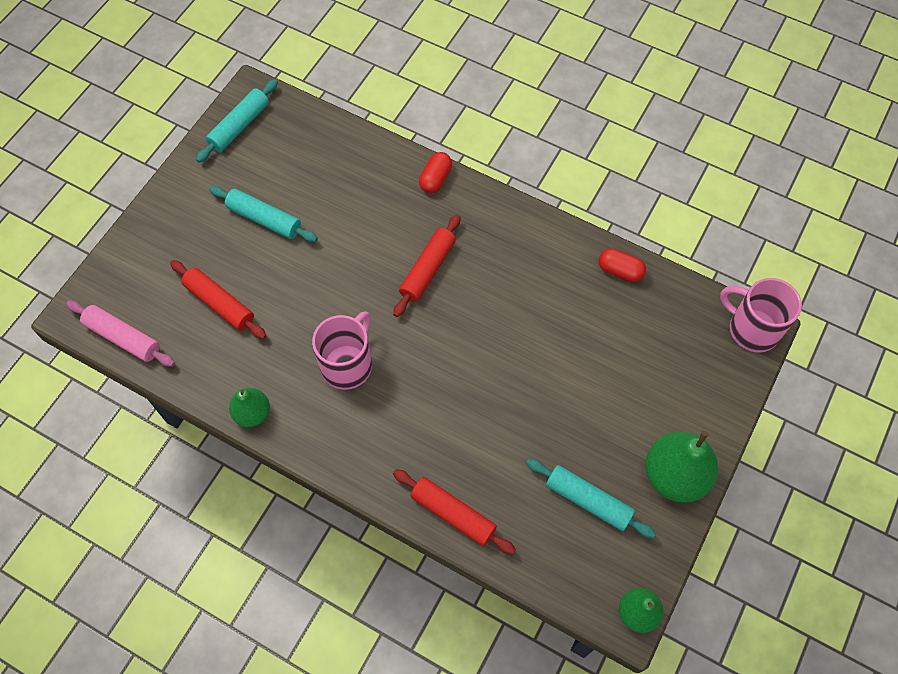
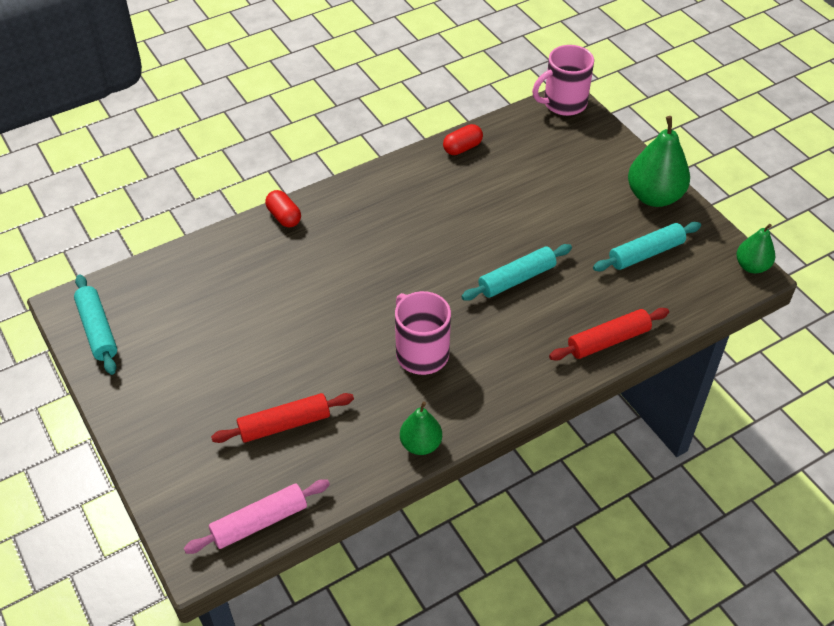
camera: 60 degrees left, 15 degrees down
(264, 219) = (220, 353): turquoise rolling pin -> turquoise rolling pin (516, 279)
(427, 269) = (369, 260): red rolling pin -> none

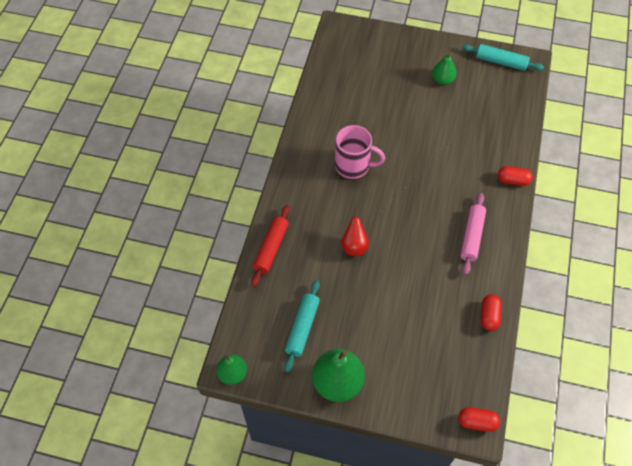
camera: 135 degrees right, 10 degrees up
(259, 522) = (331, 51): pink rolling pin -> pink rolling pin (471, 236)
(284, 425) = (370, 89): red rolling pin -> none
(421, 444) = (305, 126): green pear -> green pear (442, 80)
(516, 279) = (354, 246): turquoise rolling pin -> red pear
(563, 103) = (477, 422): pink mug -> red capsule

